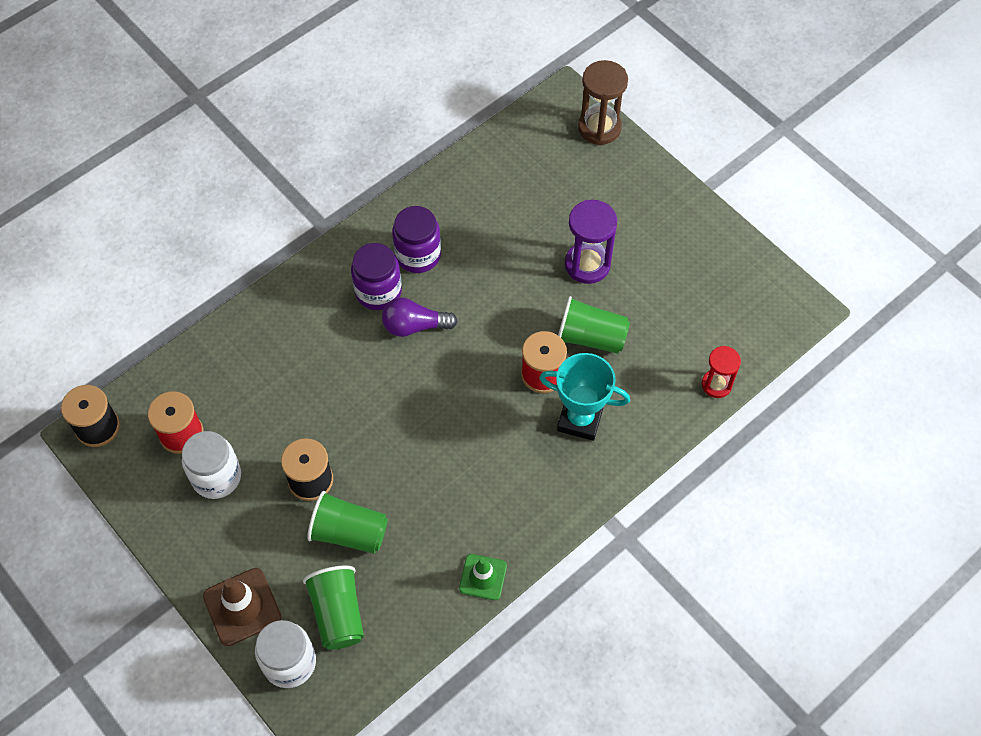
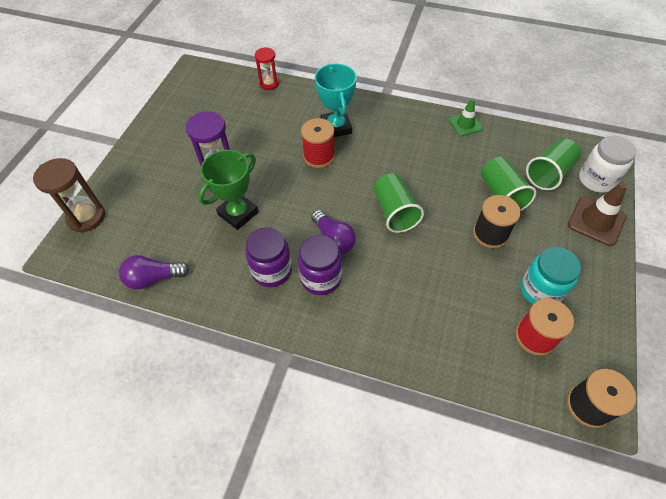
camera: 120 degrees left, 5 degrees down
(216, 477) = (540, 290): white jar -> turquoise jar
(480, 159) = (154, 278): none -> purple light bulb
(511, 257) = (238, 213): none -> green trophy
(590, 337) = (275, 146): green cup -> green cup (394, 212)

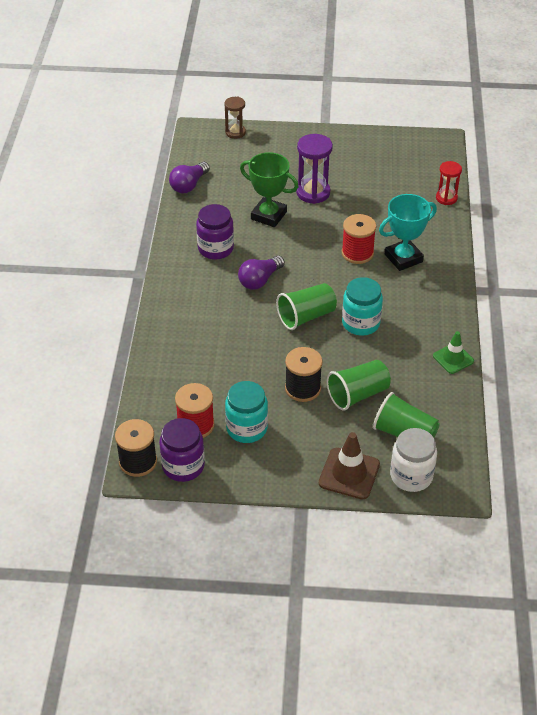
camera: 75 degrees right, 10 degrees down
(86, 217) = (235, 132): brown hourglass -> brown hourglass, size x0.64
(154, 278) = (189, 185): purple light bulb -> purple light bulb turned 120 degrees counterclockwise
(321, 278) = (217, 279): purple jar -> purple jar (183, 466)
(412, 174) = (361, 323): none -> turquoise jar

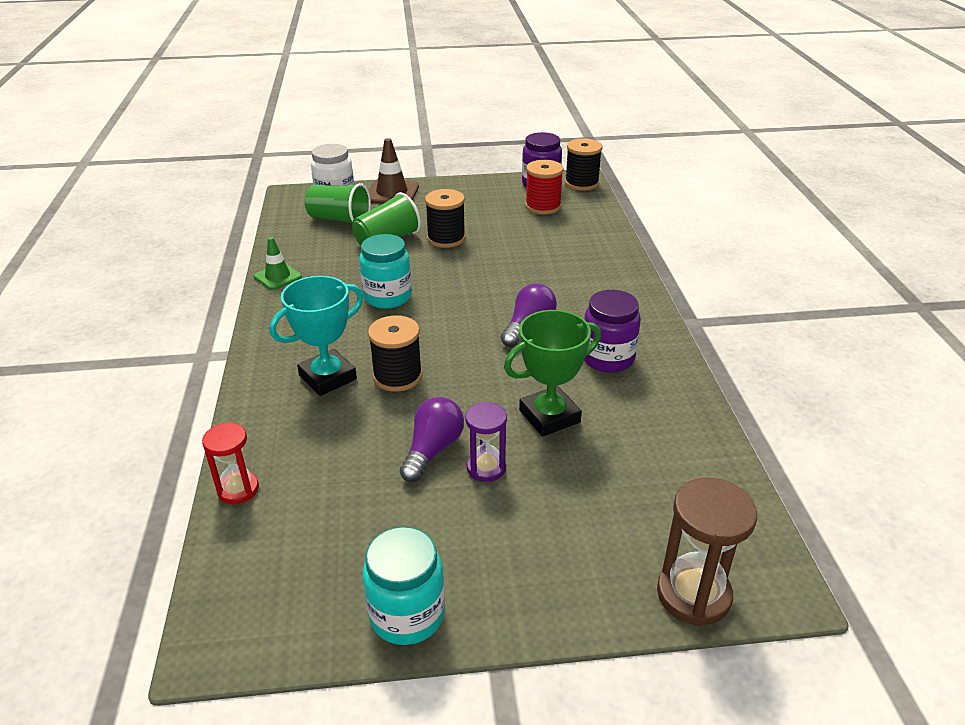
camera: 170 degrees right, 10 degrees down
(189, 185) = (710, 453): purple light bulb -> purple light bulb (432, 450)
(235, 132) = (693, 595): brown hourglass -> brown hourglass, size x1.57
(246, 428) = (493, 209): turquoise jar -> turquoise jar (407, 614)
(268, 215) = (549, 416): green trophy -> green trophy turned 45 degrees counterclockwise
(306, 316) = (456, 296): green cup -> none
(313, 192) = (486, 468): purple hourglass -> purple hourglass, size x0.64
(357, 253) = (397, 376): red spool -> black spool

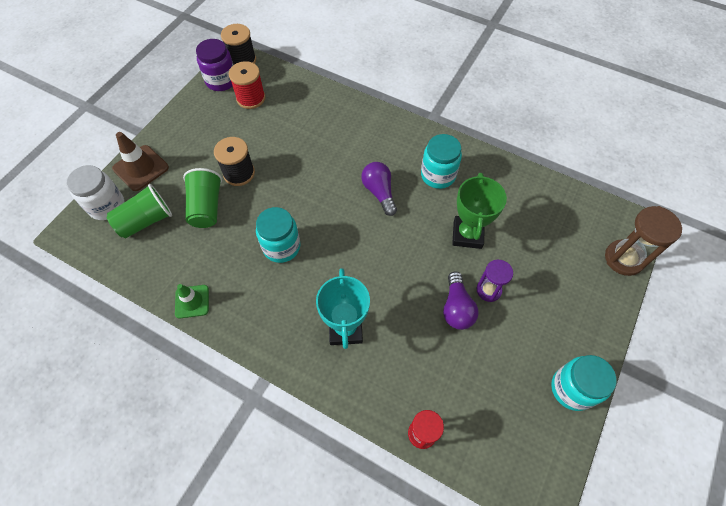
camera: 55 degrees left, 25 degrees up
(397, 376) = (375, 288): black spool -> none
(432, 450) = (456, 308): purple light bulb -> purple light bulb turned 150 degrees counterclockwise
(607, 358) = (438, 175): purple jar -> turquoise jar

